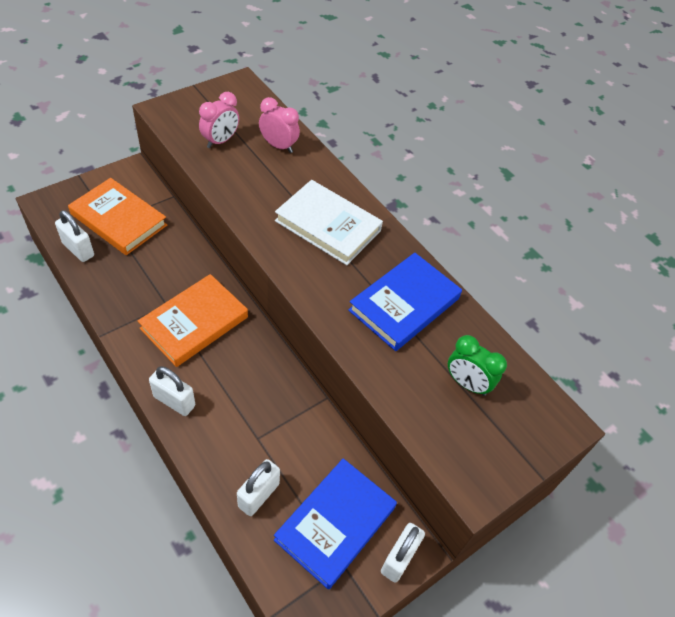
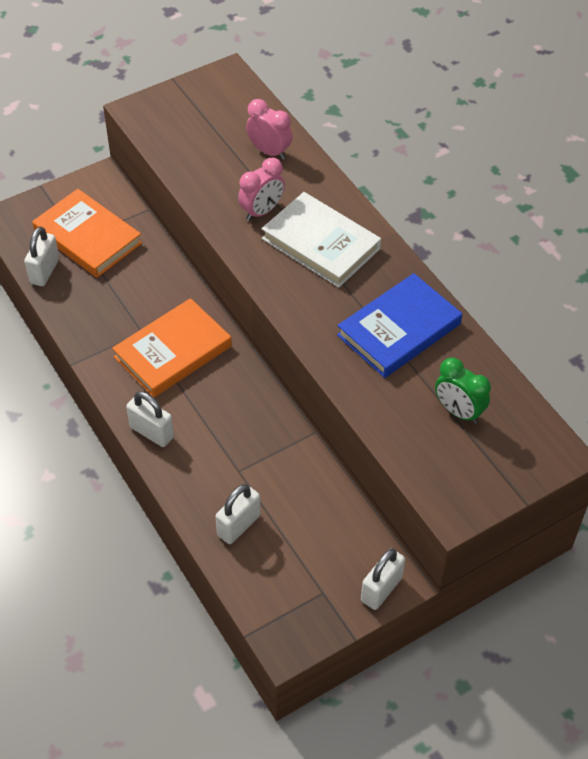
camera: 10 degrees right, 0 degrees up
(78, 249) = (44, 271): white padlock -> white padlock turned 60 degrees clockwise
(220, 141) = (203, 146): pink clock -> pink clock (261, 211)
(335, 524) = (317, 555): blue book -> none

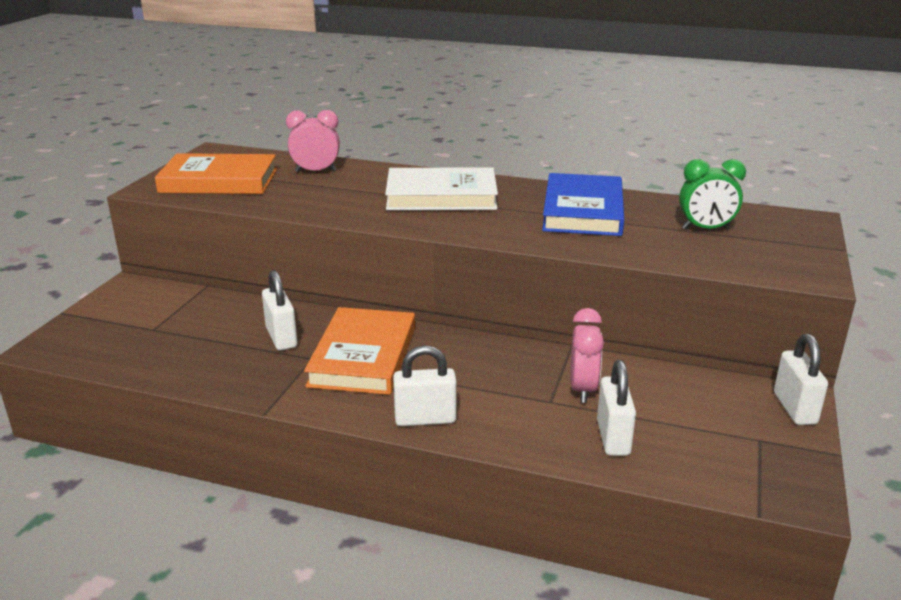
camera: 40 degrees left, 25 degrees down
(44, 271) = (141, 364): white padlock -> white padlock (281, 338)
(87, 237) = (163, 324): orange book -> orange book (219, 181)
(261, 211) = (361, 198): pink clock -> pink clock (582, 389)

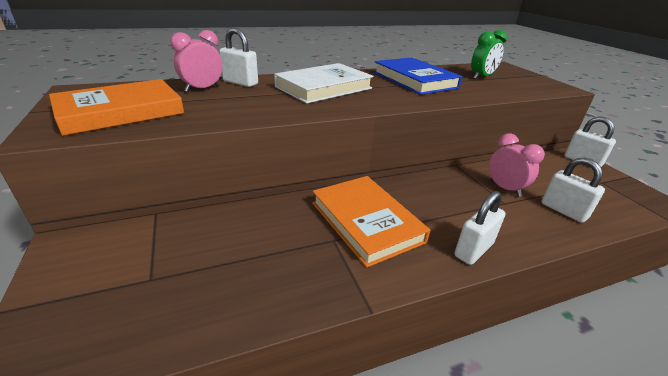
camera: 40 degrees left, 5 degrees up
(281, 338) = (286, 233): white padlock -> white padlock (240, 83)

